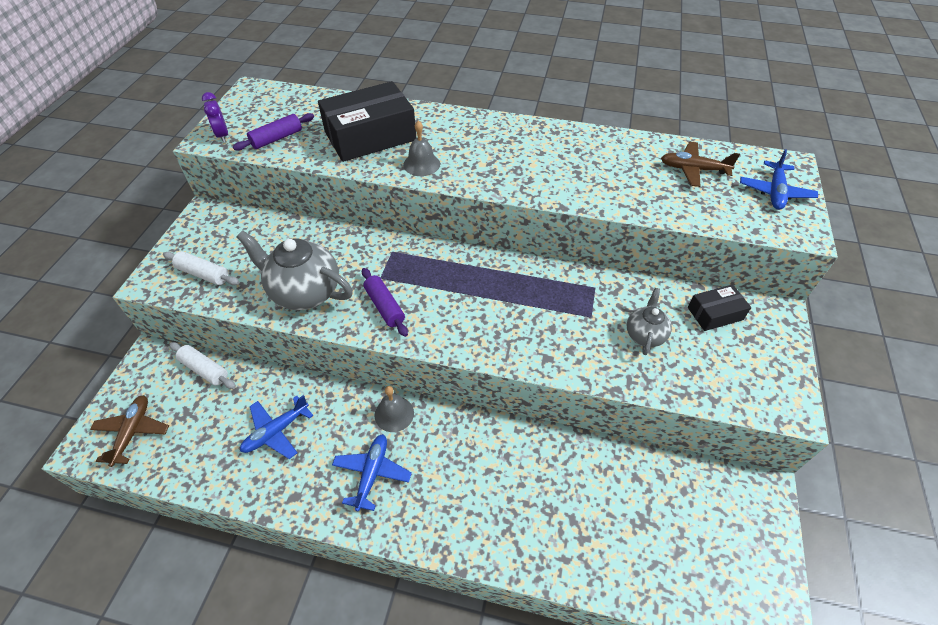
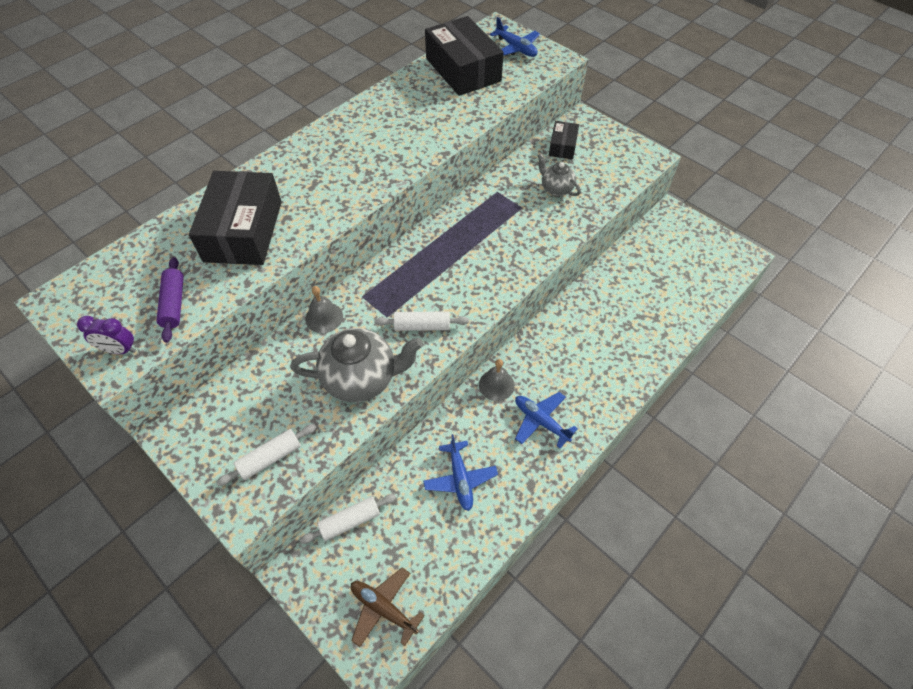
camera: 60 degrees left, 5 degrees up
(305, 292) = (361, 378): grey teapot -> grey teapot turned 150 degrees counterclockwise
(384, 306) = (422, 326): purple rolling pin -> white rolling pin
(421, 164) = (319, 212): grey bell -> grey bell (324, 317)
(693, 169) = (463, 70): brown plane -> black box

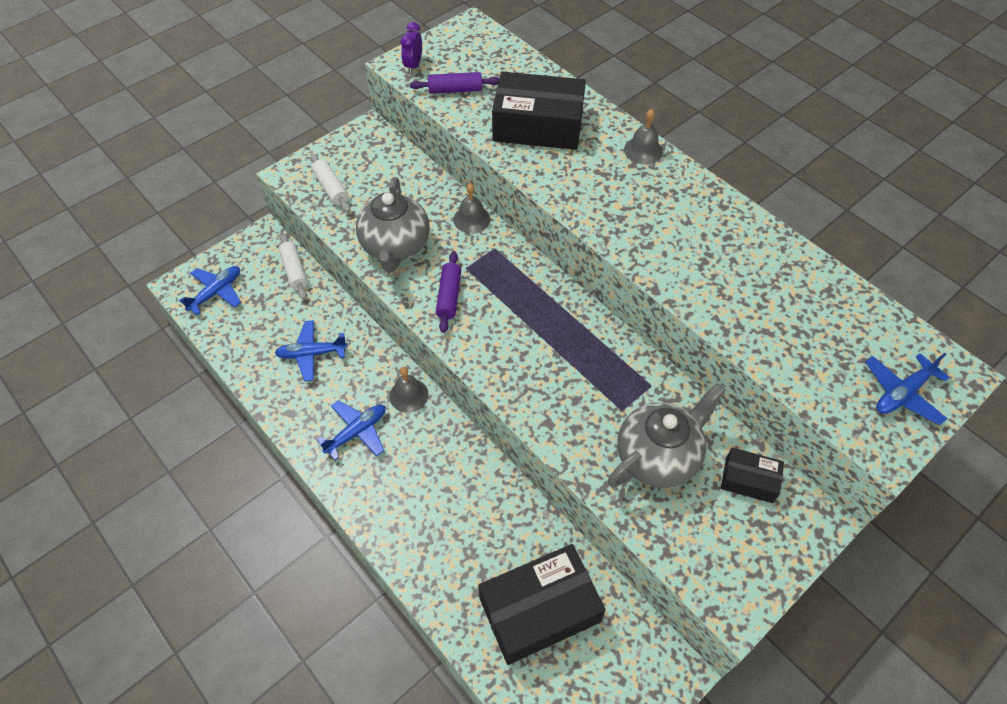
camera: 95 degrees right, 0 degrees up
(286, 158) = (643, 150): none -> grey bell
(383, 608) = (216, 292): brown plane -> blue plane
(422, 326) = (449, 296): white rolling pin -> purple rolling pin
(463, 70) = (833, 321): black box -> black box (539, 610)
(556, 189) = (657, 457): grey teapot -> grey teapot, size x1.81

